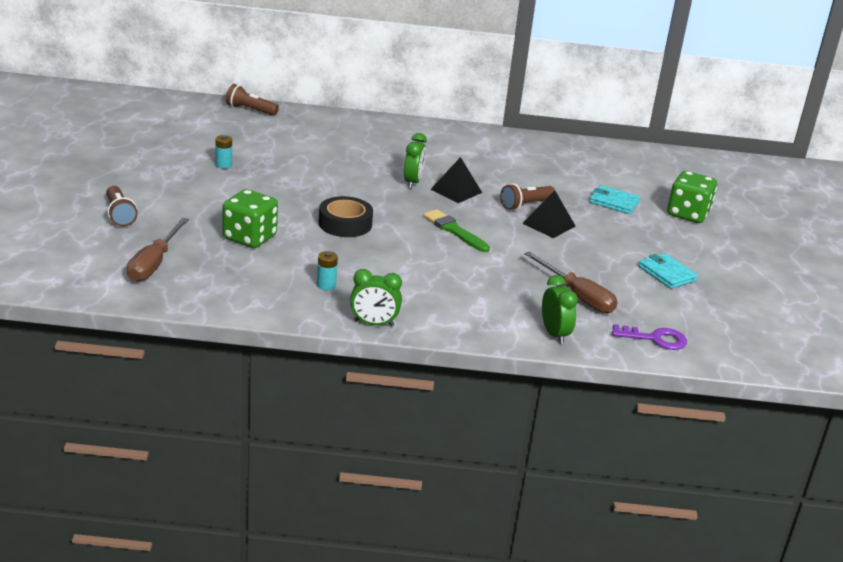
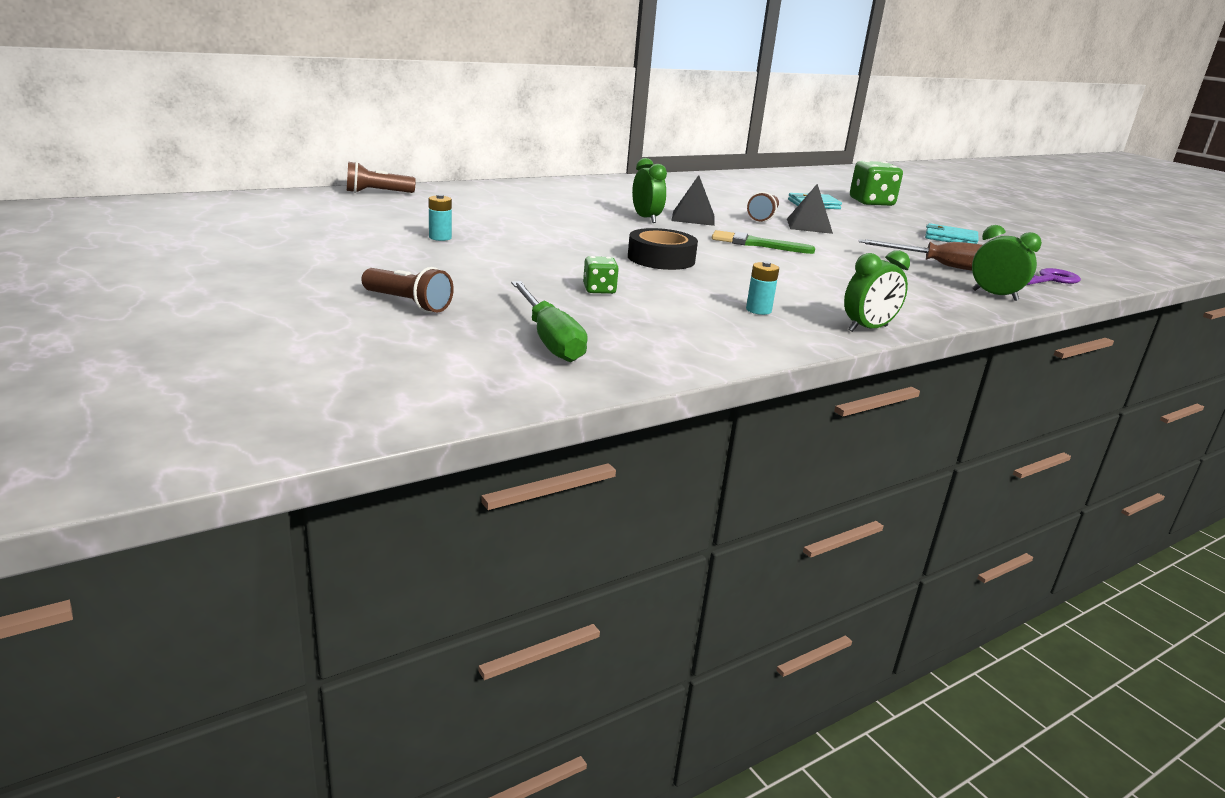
camera: 35 degrees left, 5 degrees down
(154, 263) = (549, 339): brown screwdriver -> green screwdriver
(249, 237) = (599, 290): green dice -> green dice, size x0.52

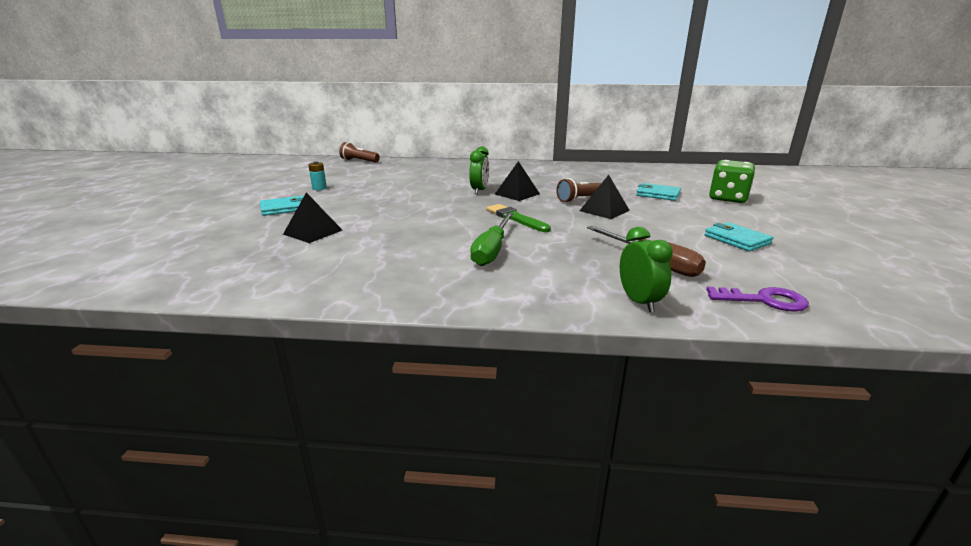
camera: 40 degrees right, 0 degrees up
(408, 303) = (197, 222): brown flashlight -> none
(475, 269) = (284, 208): none -> turquoise wallet
(549, 339) = (197, 257): green screwdriver -> green screwdriver (492, 250)
(599, 290) = (313, 232): green dice -> black pyramid
(661, 259) = (411, 218): black tape -> none
(758, 310) = (374, 267): turquoise battery -> none
(868, 329) = (417, 301): green clock -> none

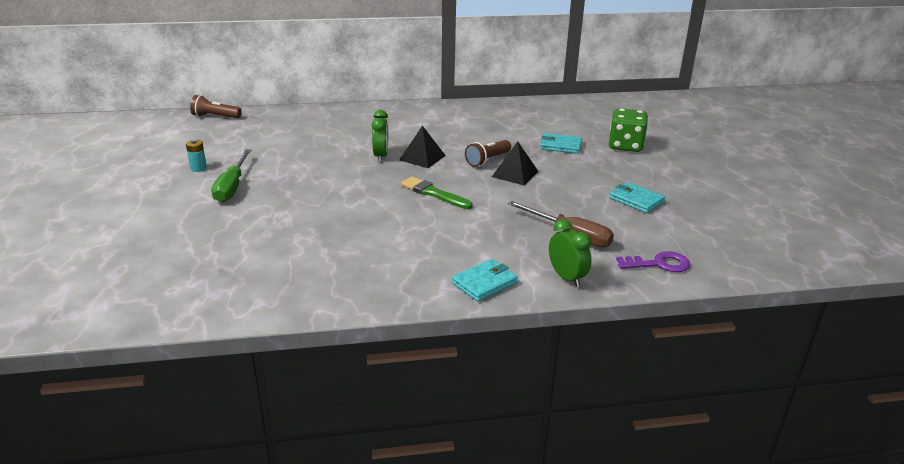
camera: 15 degrees left, 5 degrees up
(284, 208) = (180, 204): turquoise wallet -> turquoise wallet (484, 283)
(313, 232) = (238, 234): black pyramid -> none
(492, 250) = (427, 237): green screwdriver -> green screwdriver (232, 187)

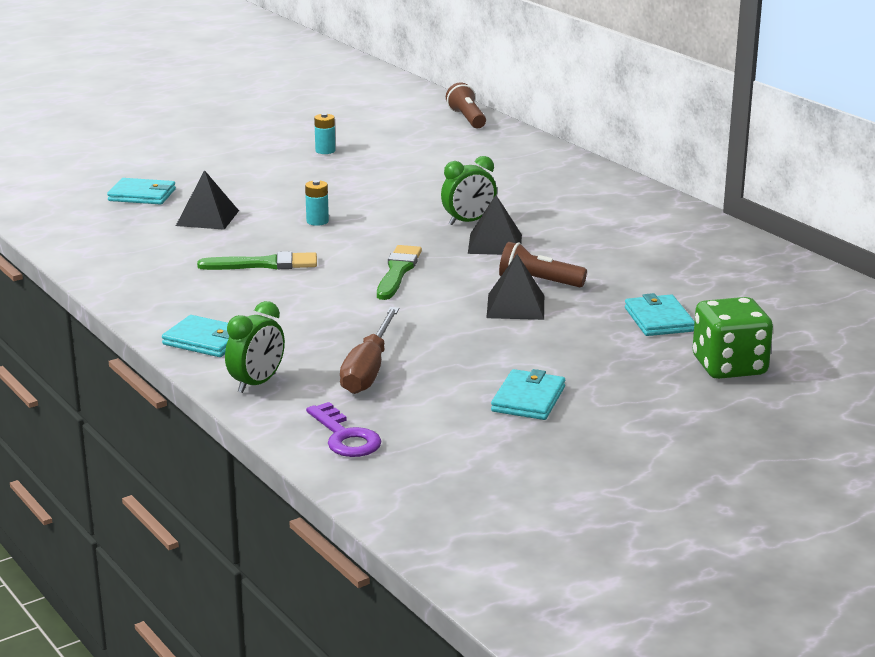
camera: 65 degrees right, 5 degrees down
(177, 254) = (142, 195): none -> turquoise wallet
(232, 187) = (300, 176): green screwdriver -> none
(263, 236) = (207, 218): none -> black pyramid
(322, 199) = (317, 221): none -> turquoise battery
(375, 233) = (264, 264): none -> green brush

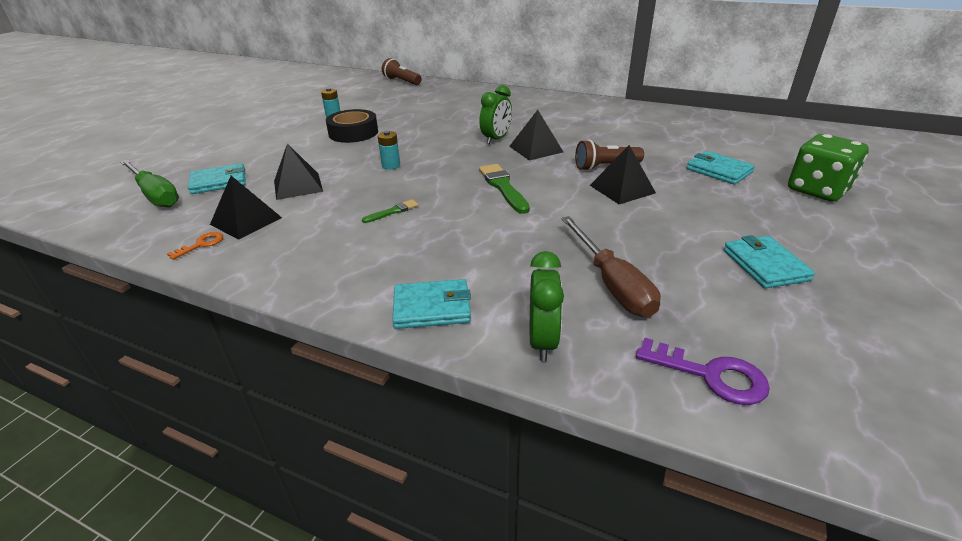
camera: 30 degrees left, 10 degrees up
(78, 193) = (155, 195): none -> green screwdriver
(82, 247) = (201, 244): none -> orange key
(133, 237) = (246, 221): none -> black pyramid
(264, 264) = (393, 211): green brush -> green brush, size x0.55
(324, 175) = (353, 133): none -> black tape

